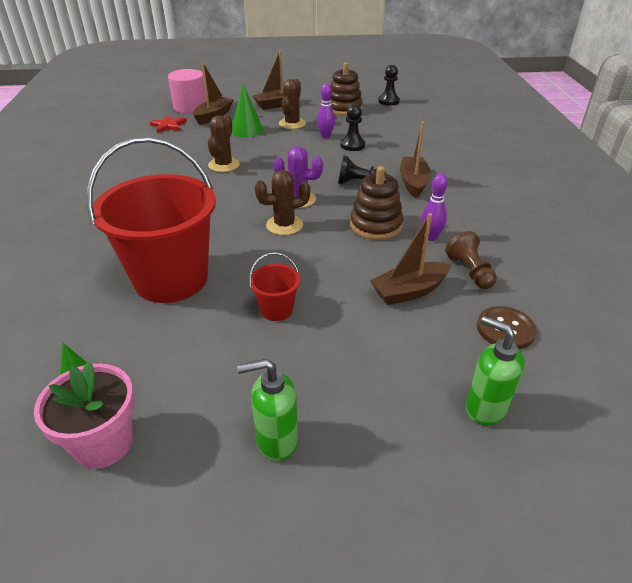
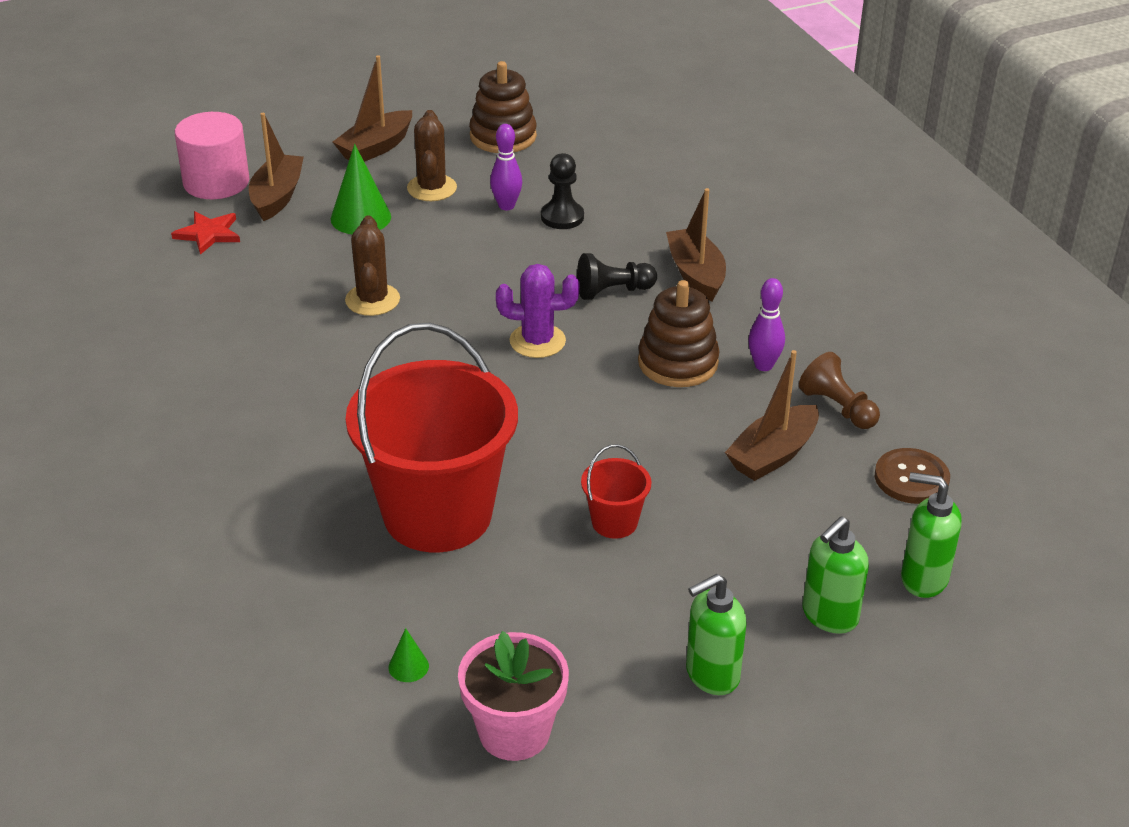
camera: 20 degrees left, 0 degrees up
(284, 225) = (544, 391): brown cactus -> none
(388, 101) = (571, 105): black pawn -> none
(394, 418) = (829, 616): none -> green soap dispenser

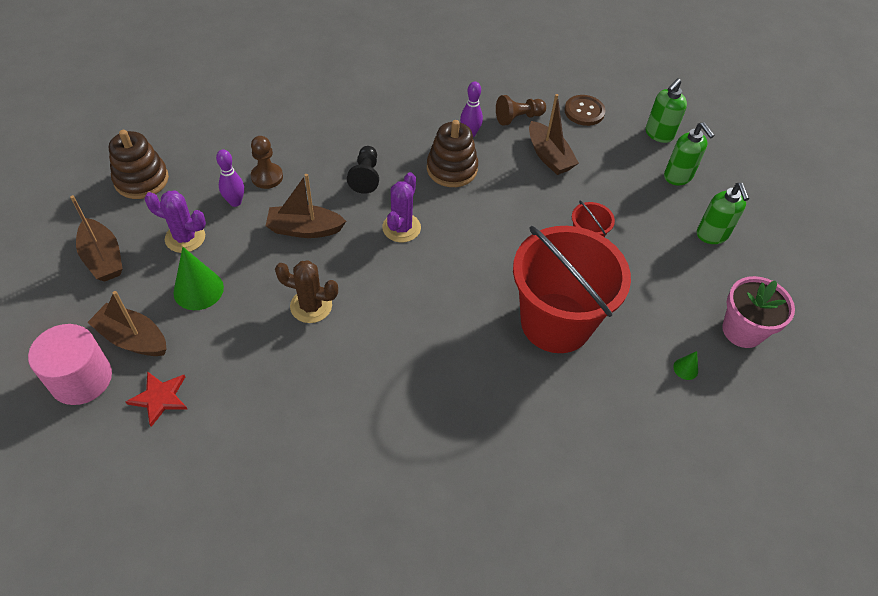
camera: 75 degrees left, 15 degrees up
(432, 188) = (185, 238): brown cactus -> purple cactus
(562, 217) = (267, 177): black pawn -> brown pawn
(696, 274) = (367, 133): brown boat -> brown boat (305, 229)

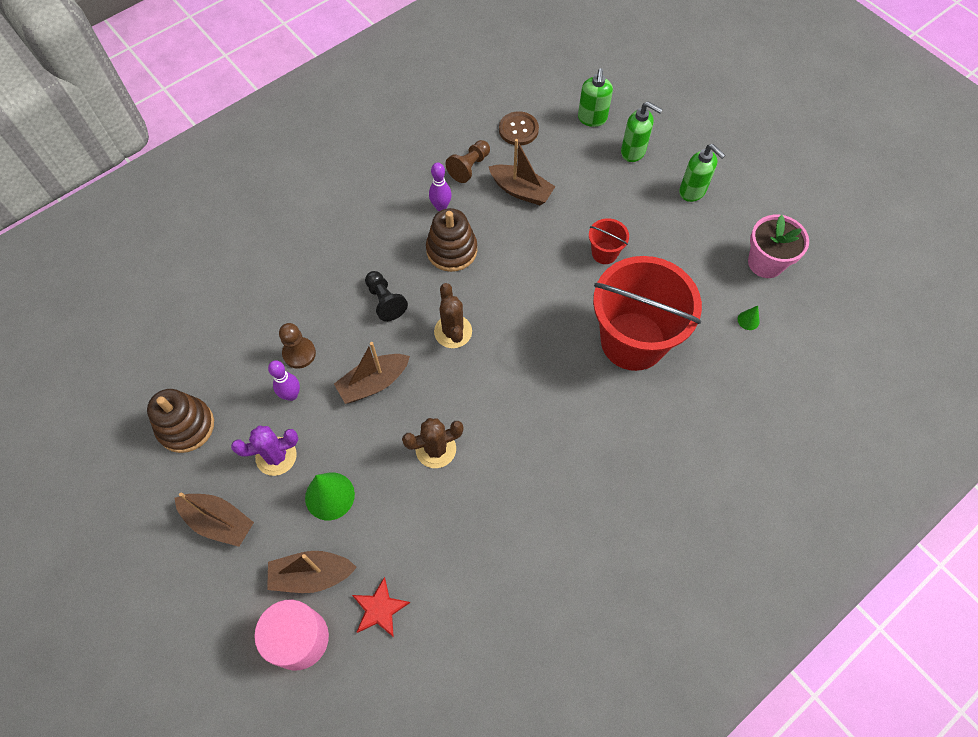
camera: 30 degrees left, 10 degrees up
(401, 228) = (453, 331): purple cactus -> brown cactus

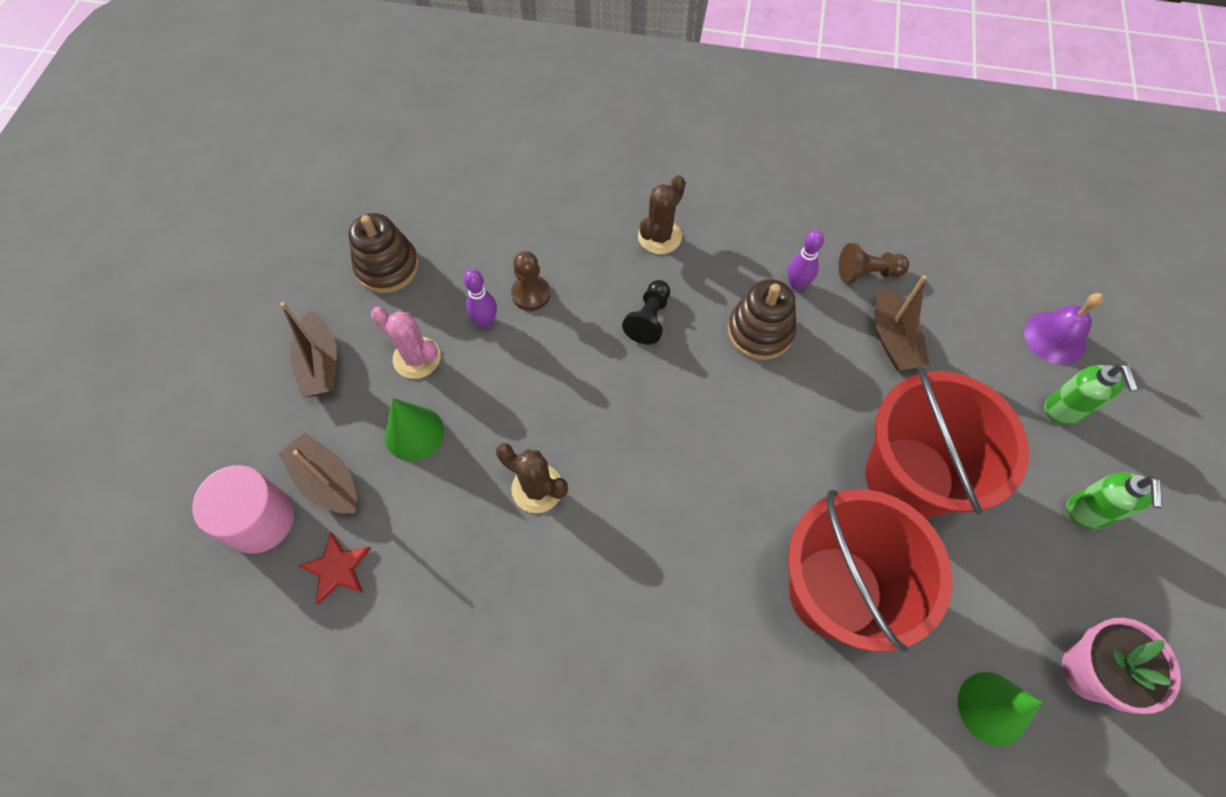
camera: 50 degrees right, 0 degrees up
(276, 456) = (417, 358): purple cactus -> pink cactus
(373, 383) = (557, 378): brown boat -> none
(453, 331) = (674, 403): brown cactus -> brown cactus (659, 236)
(518, 130) = (959, 281): brown button -> none
(592, 119) = (1055, 337): green soap dispenser -> purple bell
(604, 253) = (909, 478): red bucket -> red bucket, size x2.38
(748, 320) = (992, 708): green cone -> green cone, size x2.05

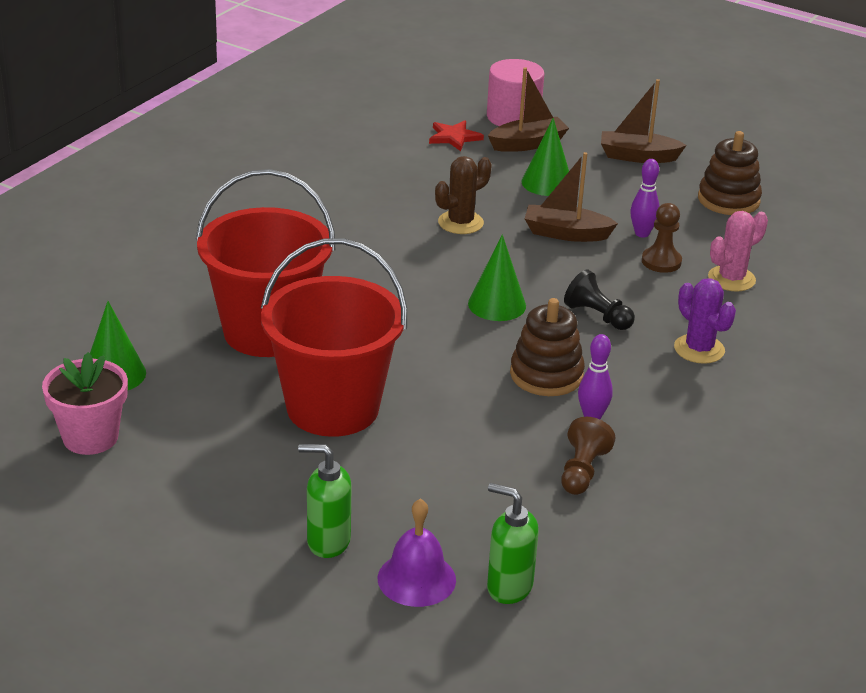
camera: 110 degrees right, 30 degrees down
(417, 358) = (620, 196): pink cactus -> pink cactus (731, 279)
(659, 236) = (699, 349): brown cactus -> purple cactus
(674, 403) = (497, 304): none -> green cone
(893, 339) = (486, 456): brown boat -> brown boat (566, 233)
(1087, 512) = (215, 504): green soap dispenser -> green soap dispenser (509, 587)

